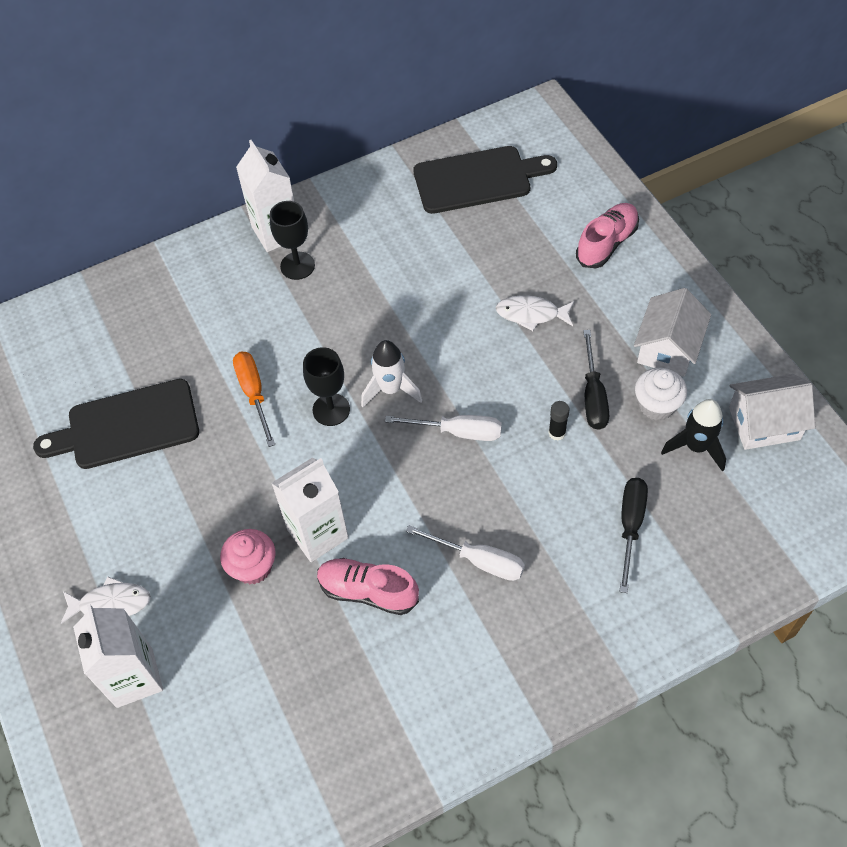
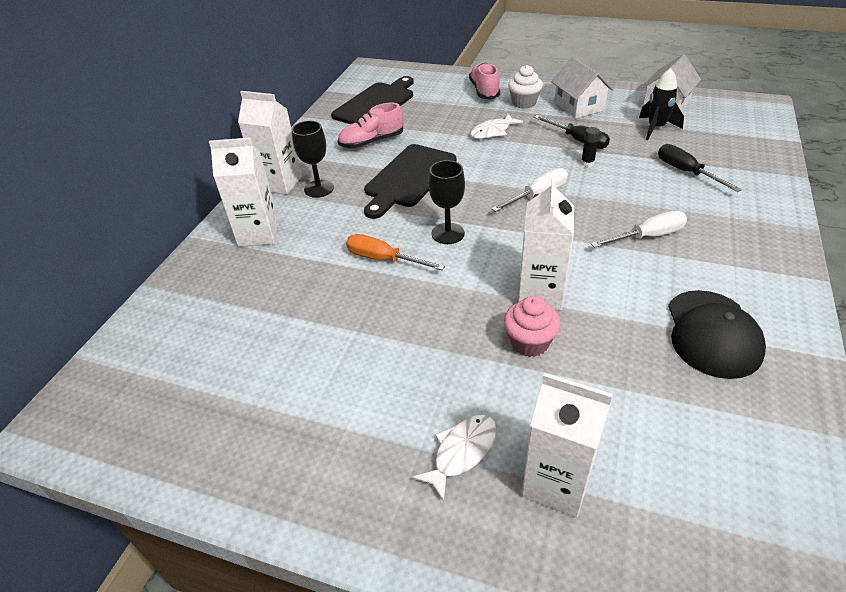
camera: 45 degrees left, 15 degrees down
(127, 426) = (310, 338): black cutting board -> black cutting board (408, 178)
(200, 284) = (258, 234): none -> white carton
(368, 591) = (618, 296): pink shoe -> pink shoe (372, 142)
(383, 687) = (712, 334): none -> black cap
(390, 389) = (469, 203): white rocket -> none
(656, 405) = (612, 126): white cupcake -> white cupcake (524, 103)

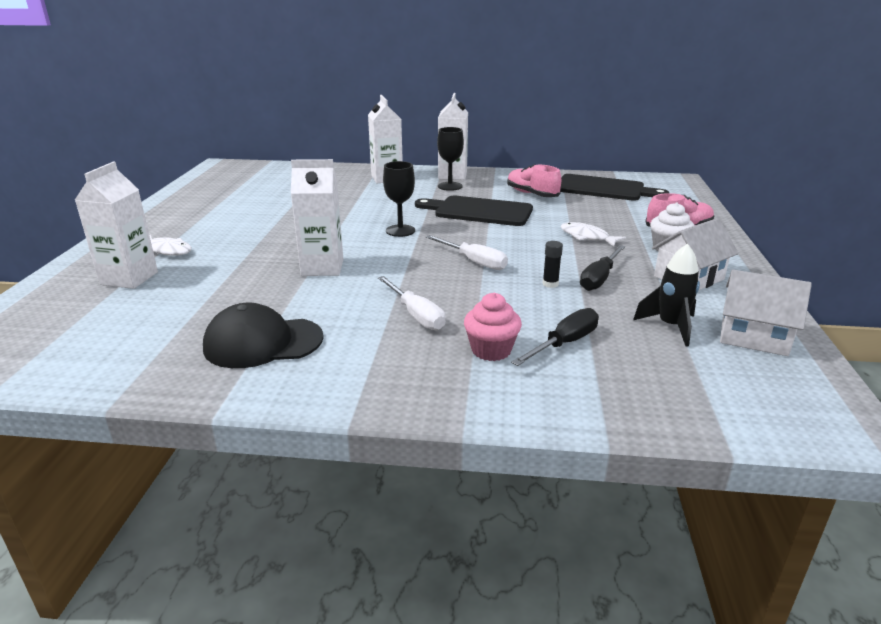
camera: 75 degrees right, 15 degrees down
(383, 259) = (362, 213): orange screwdriver -> none
(529, 342) = (264, 265): pink cupcake -> pink cupcake (491, 350)

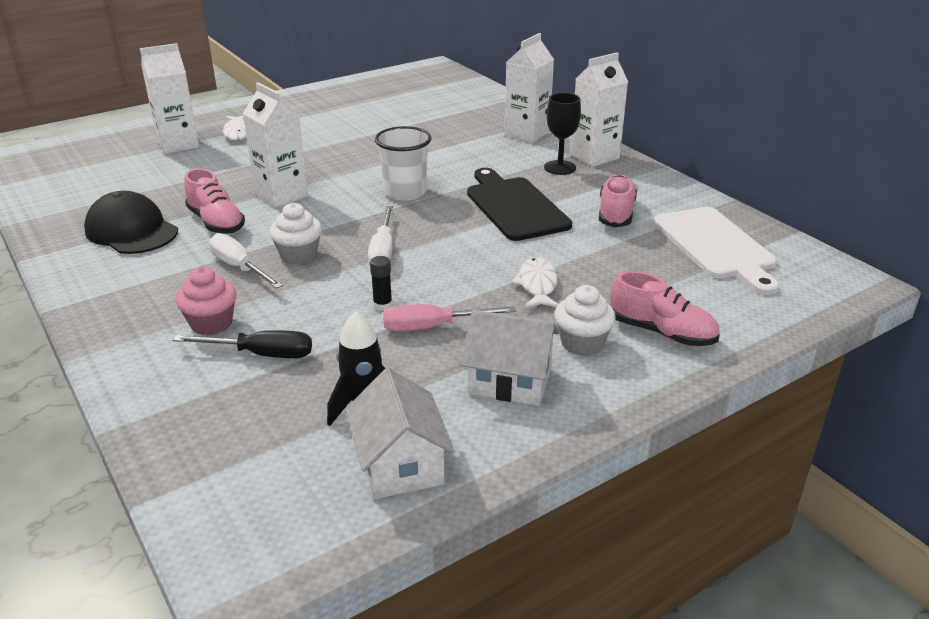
camera: 50 degrees right, 5 degrees up
(320, 303) = (216, 222): none -> pink shoe
(400, 231) = (405, 192): black goblet -> white cup
(416, 315) = (240, 267): white screwdriver -> white screwdriver turned 120 degrees clockwise
(433, 289) = (299, 255): none -> white cupcake
(599, 278) = (433, 327): black screwdriver -> pink screwdriver
(604, 189) = (715, 246): black cutting board -> white cutting board

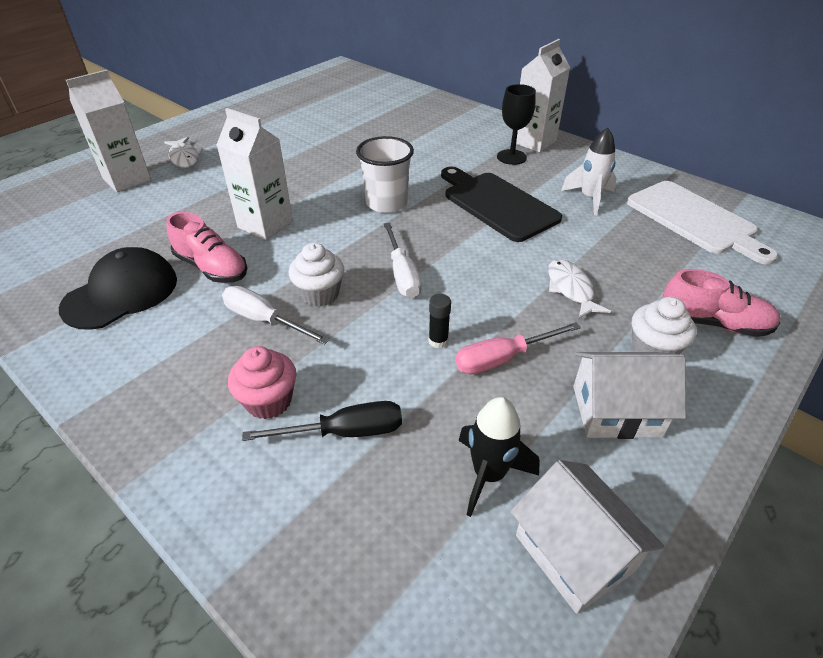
camera: 15 degrees left, 10 degrees up
(131, 231) = (121, 293): black cap -> black cap turned 105 degrees clockwise
(527, 134) = (461, 126): white carton -> none
(616, 213) = (589, 198): pink shoe -> white rocket

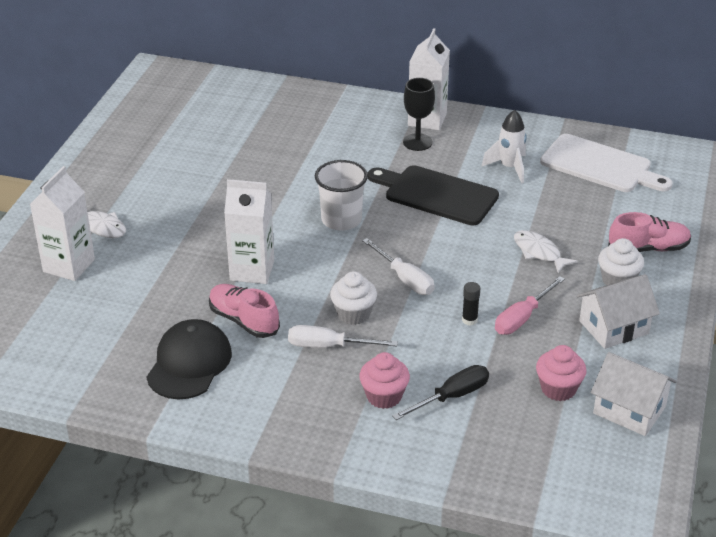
camera: 25 degrees left, 5 degrees down
(212, 268) = (244, 320): pink shoe -> pink shoe turned 150 degrees counterclockwise
(488, 474) = (558, 389): black rocket -> pink cupcake

